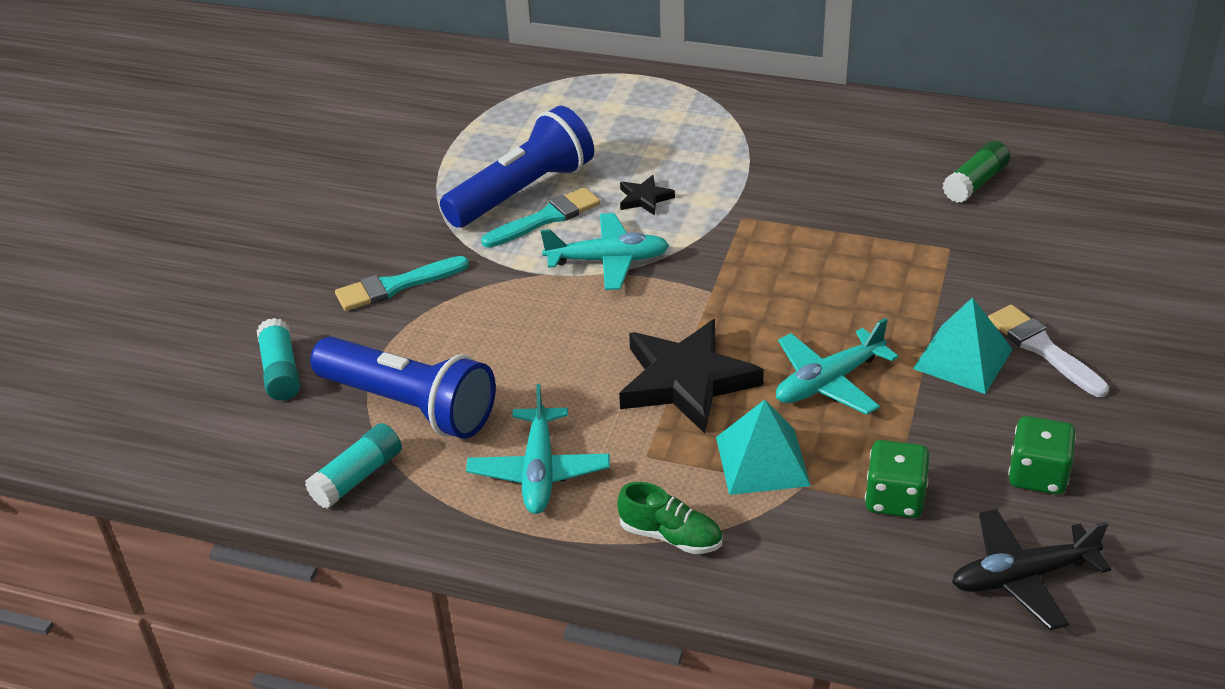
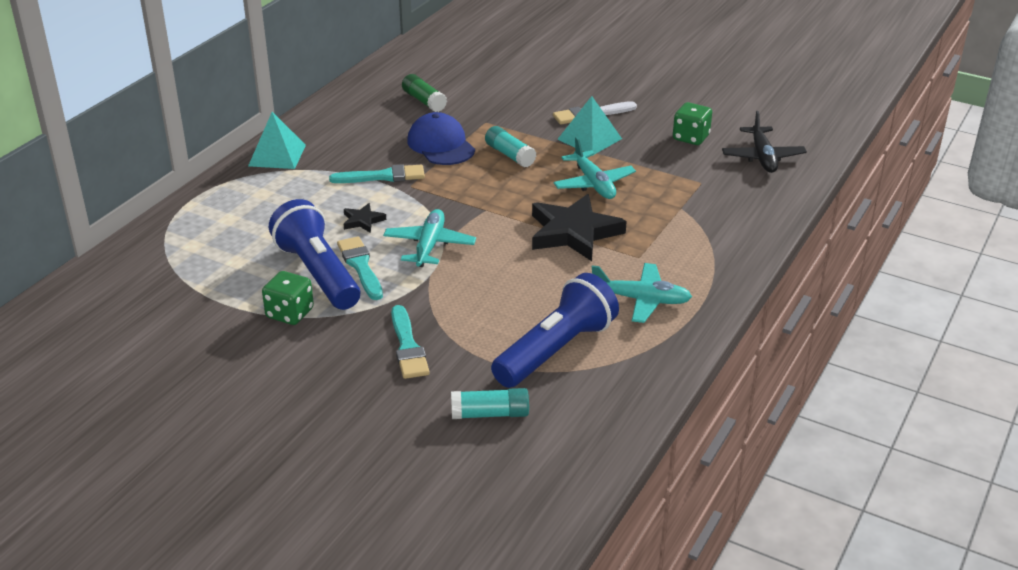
camera: 80 degrees left, 5 degrees down
(357, 477) = (625, 380): turquoise glue stick -> turquoise glue stick (510, 155)
(670, 536) = (711, 258): green shoe -> none
(754, 191) = (383, 176): none -> turquoise brush
(762, 461) = (655, 217): turquoise pyramid -> turquoise pyramid (277, 155)
(861, 221) = (441, 145): none -> blue cap
(894, 499) = (698, 181): green dice -> green dice (290, 313)

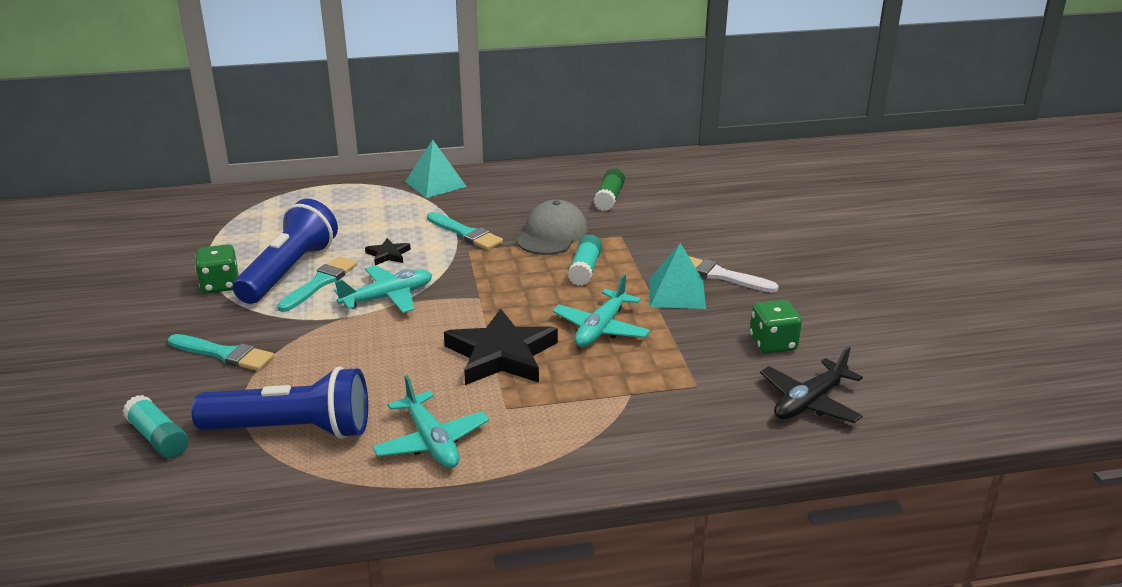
camera: 50 degrees right, 5 degrees down
(408, 346) = (224, 354): turquoise brush -> turquoise brush turned 105 degrees counterclockwise
(441, 145) = (552, 234): blue cap -> grey cap

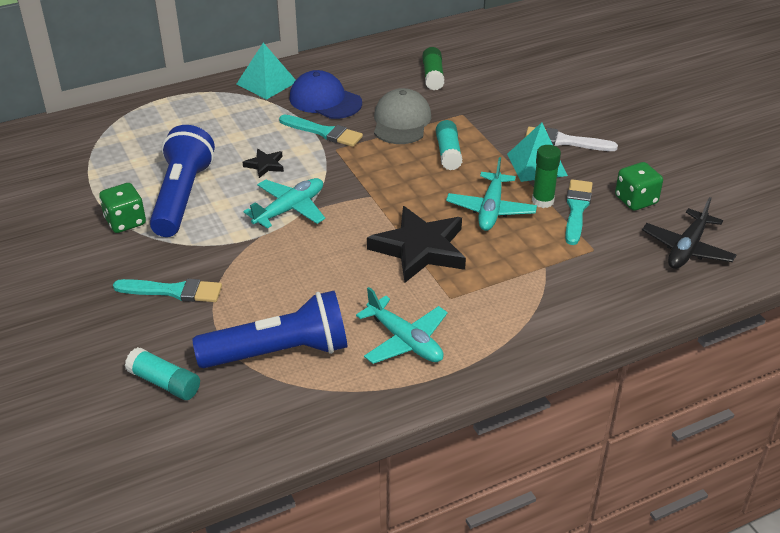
camera: 15 degrees left, 10 degrees up
(320, 283) = (218, 204): turquoise brush -> turquoise brush (576, 209)
(484, 206) = (325, 100): none -> blue cap
(664, 329) = (543, 201): none -> green glue stick

